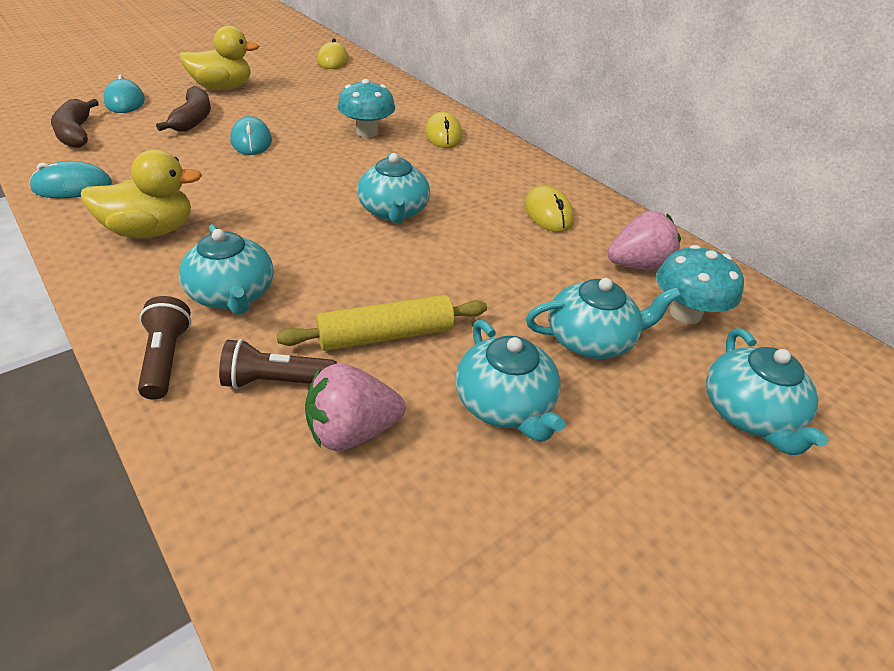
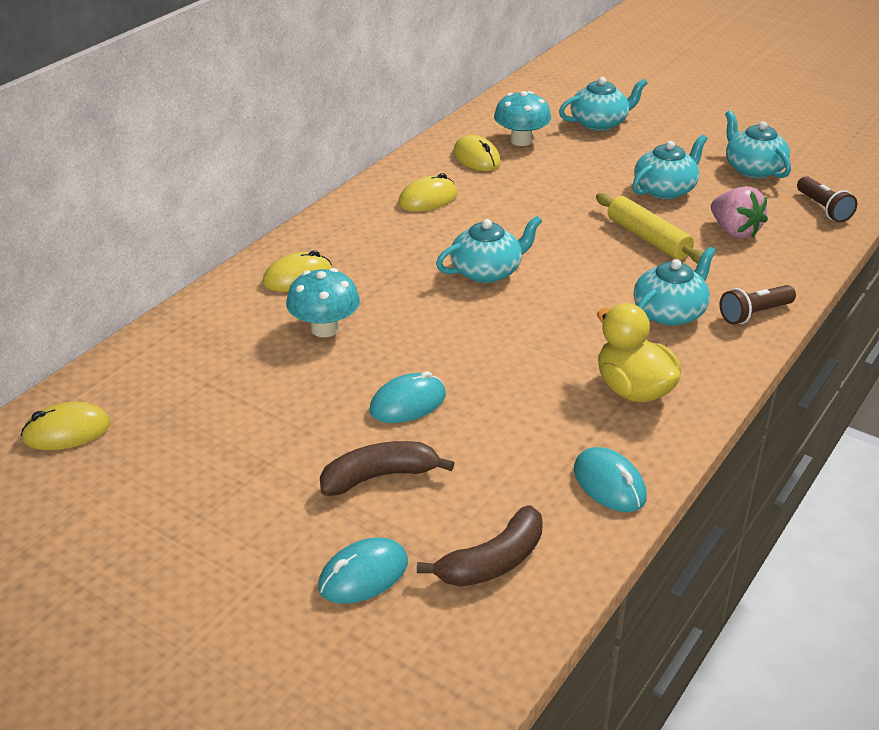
camera: 105 degrees left, 5 degrees down
(223, 88) = (251, 499): yellow duck -> none
(276, 381) = (727, 266): brown flashlight -> brown flashlight (823, 209)
(591, 340) = (580, 169): turquoise teapot -> turquoise teapot (753, 169)
(638, 265) = (476, 158): pink strawberry -> yellow mouse

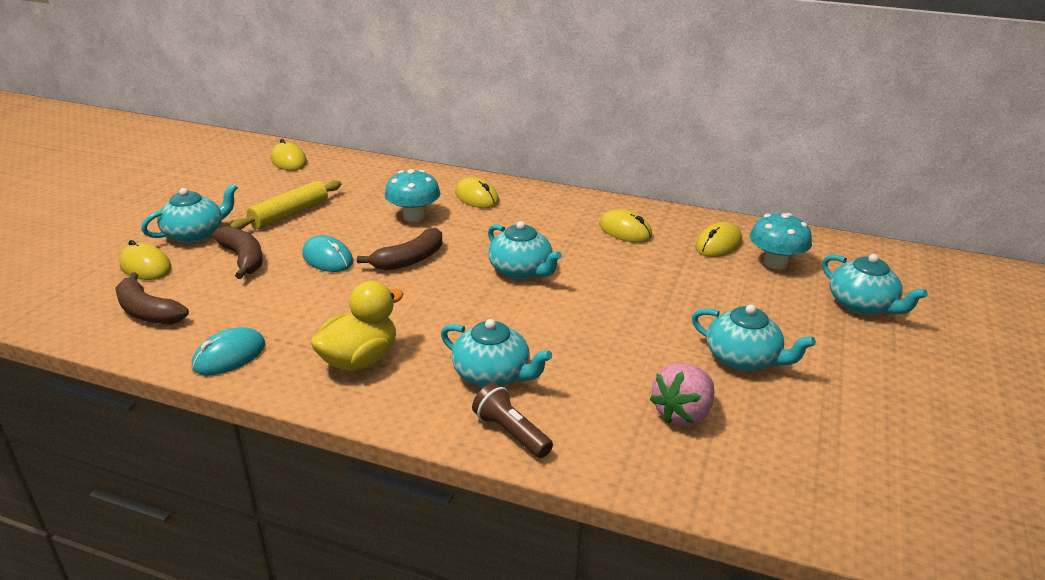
camera: 75 degrees right, 5 degrees down
(363, 575) = (146, 266): turquoise mouse -> yellow mouse
(436, 341) = (409, 260): none -> brown banana
(648, 239) = (628, 353): yellow rolling pin -> yellow rolling pin (289, 214)
(753, 169) = (853, 425): turquoise teapot -> turquoise teapot (195, 234)
(823, 209) = (793, 492): brown flashlight -> none

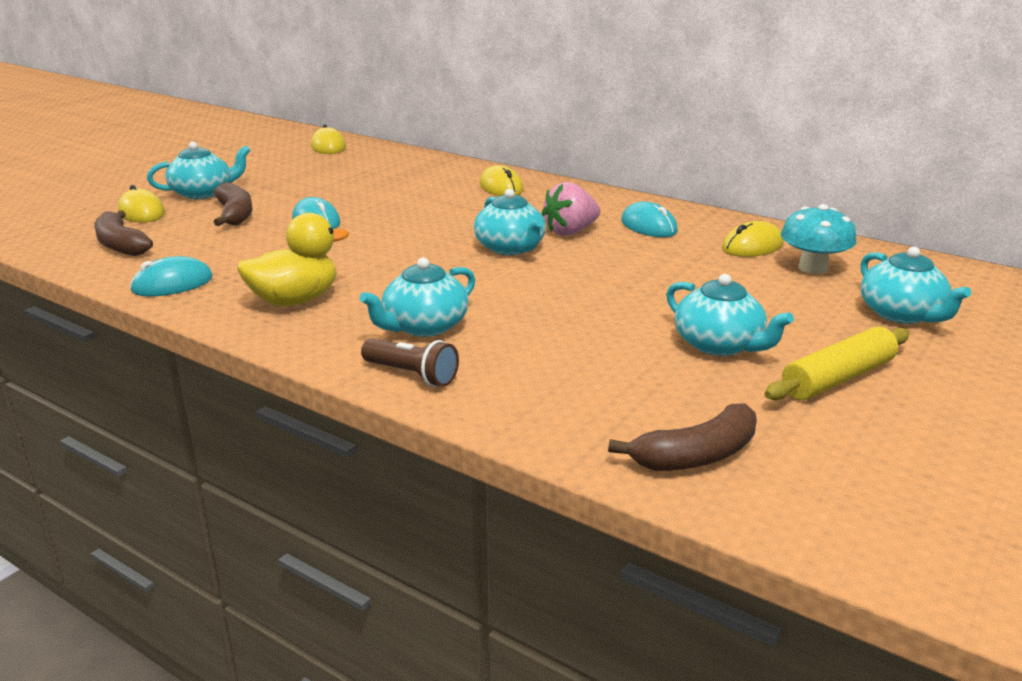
camera: 15 degrees right, 5 degrees down
(289, 214) = (302, 186): yellow rolling pin -> yellow rolling pin (837, 378)
(409, 260) = (397, 229): brown banana -> brown banana (696, 456)
(414, 216) = (425, 197): turquoise mushroom -> none
(493, 374) = (424, 326): turquoise teapot -> turquoise teapot turned 90 degrees clockwise
(511, 433) = (412, 375): brown flashlight -> brown flashlight turned 150 degrees clockwise
(625, 231) = (648, 226): yellow mouse -> turquoise mouse
(682, 413) = (615, 383): pink strawberry -> pink strawberry (570, 232)

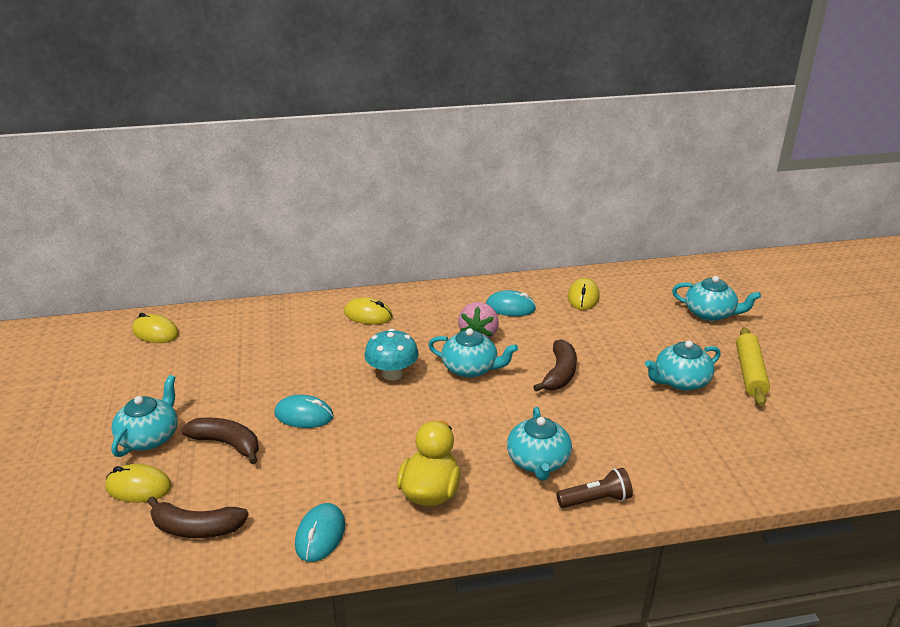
camera: 45 degrees left, 5 degrees up
(696, 456) = (778, 458): brown banana -> brown banana (559, 374)
(719, 345) = (680, 381): turquoise teapot -> turquoise teapot turned 150 degrees clockwise
(813, 268) = (632, 300): turquoise mushroom -> turquoise mushroom (392, 374)

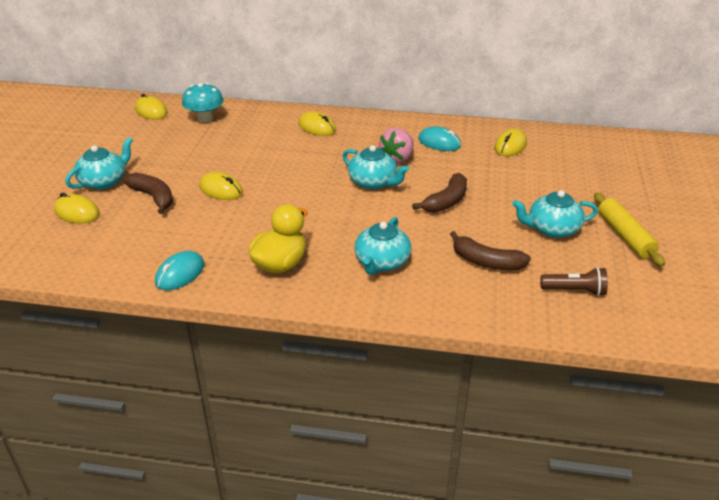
camera: 20 degrees right, 5 degrees up
(196, 528) = (98, 248): brown banana -> brown banana (486, 262)
(304, 415) = (221, 190): turquoise mouse -> yellow mouse
(392, 374) = (307, 174): turquoise mushroom -> turquoise mushroom (205, 118)
(595, 500) = (410, 301): brown flashlight -> brown flashlight (574, 290)
(710, 313) = (622, 180): turquoise teapot -> none
(749, 373) = (624, 235): yellow rolling pin -> yellow rolling pin turned 45 degrees counterclockwise

